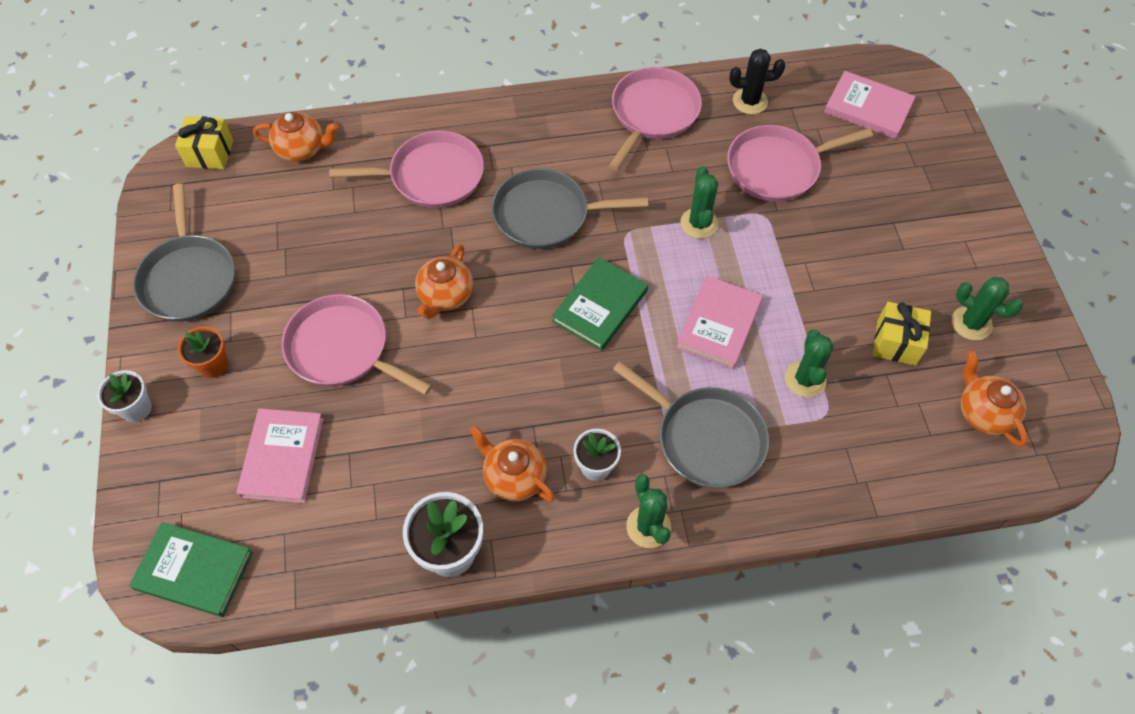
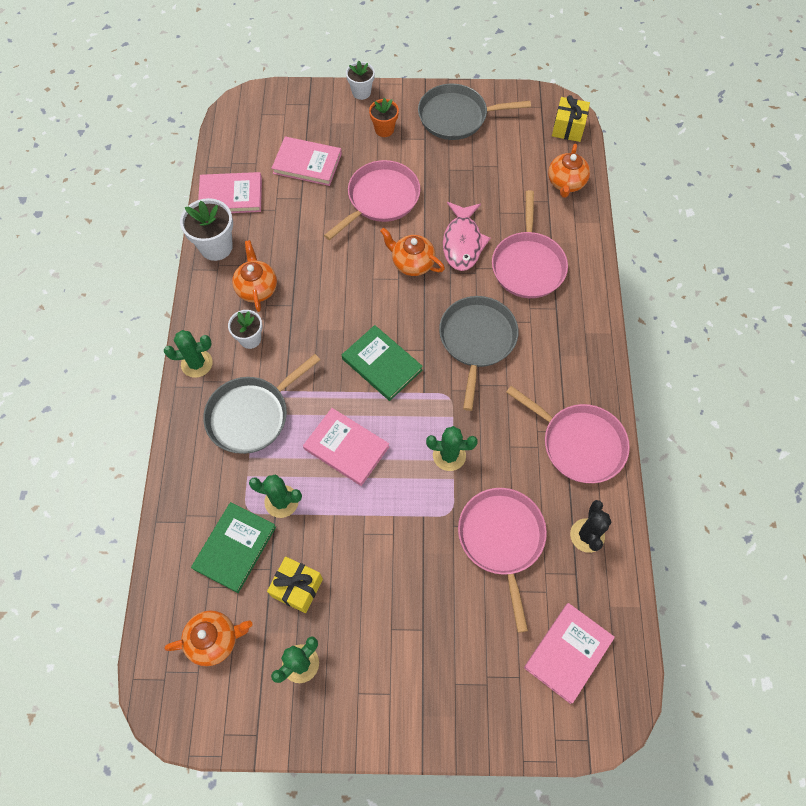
camera: 100 degrees right, 5 degrees up
(194, 571) = (246, 120): green book -> green book (235, 547)
(351, 555) = (231, 195): none -> pink book
(406, 245) = (462, 242): none -> pink fish
(514, 477) = (257, 288): orange teapot -> orange teapot turned 60 degrees counterclockwise

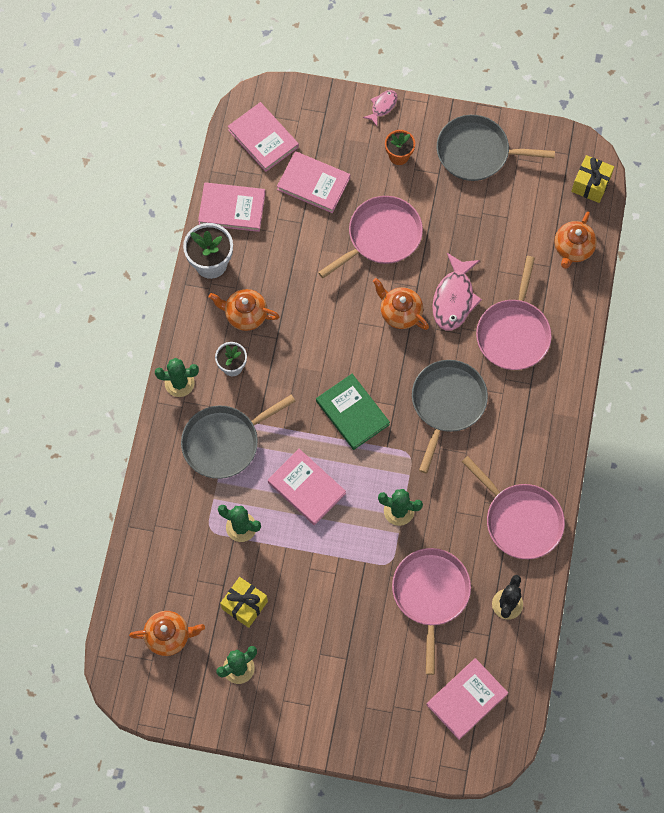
camera: 10 degrees right, 5 degrees up
(235, 547) = (195, 561): green book -> none
(253, 133) = (263, 138): none -> pink book
(257, 288) = (245, 315): orange teapot -> orange teapot turned 75 degrees counterclockwise
(361, 92) = (382, 106): white flower pot -> pink fish

